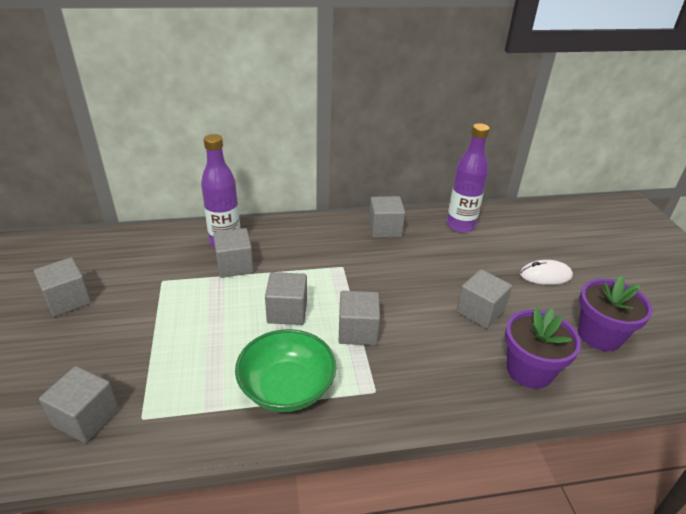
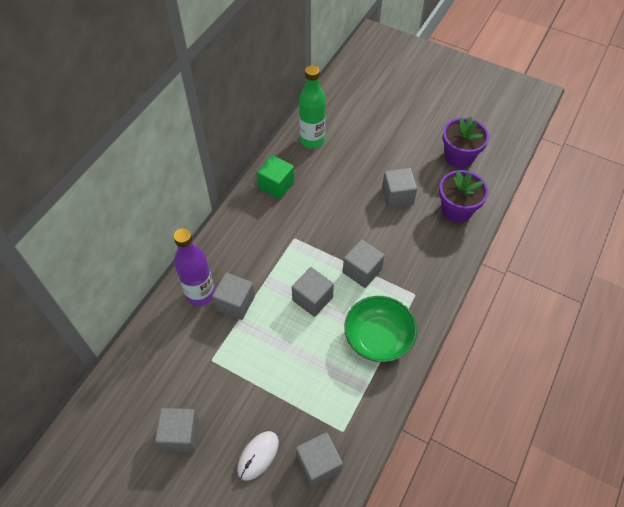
camera: 50 degrees left, 20 degrees up
(385, 229) = (276, 185): grey cube -> green cube
(460, 225) = (312, 140): purple bottle -> green bottle
(545, 275) = (396, 138): white mouse -> white mouse (258, 456)

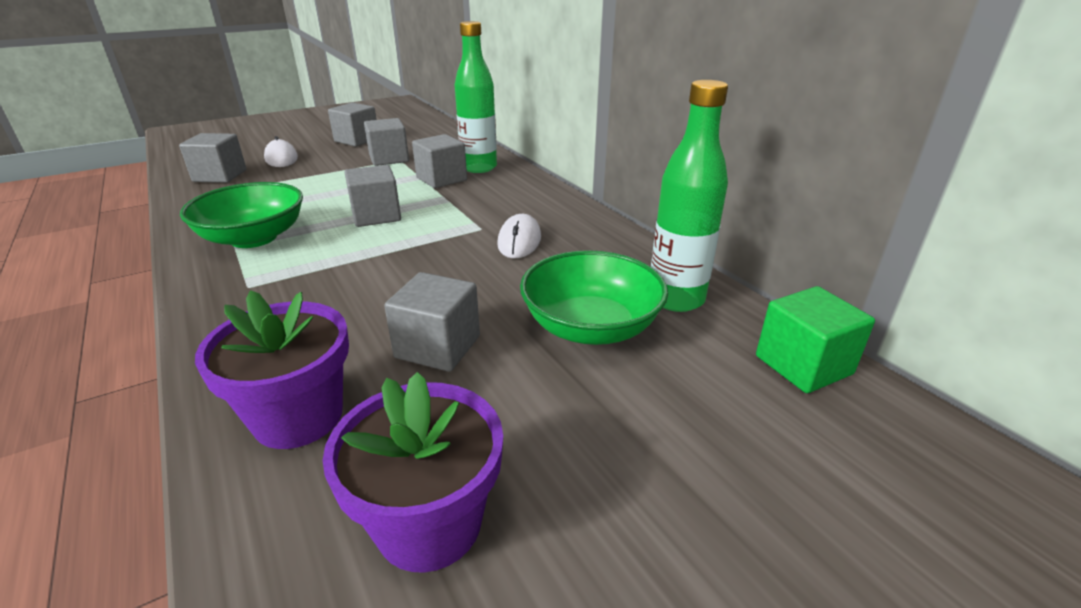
camera: 120 degrees right, 25 degrees down
(200, 294) = (479, 168): purple bottle -> green bottle
(276, 185) = (593, 240): green cube -> green cube (803, 365)
(297, 214) = (519, 241): none -> white mouse
(351, 158) = (591, 327): none -> green bowl
(362, 271) = (355, 258): grey cube -> grey cube (389, 159)

